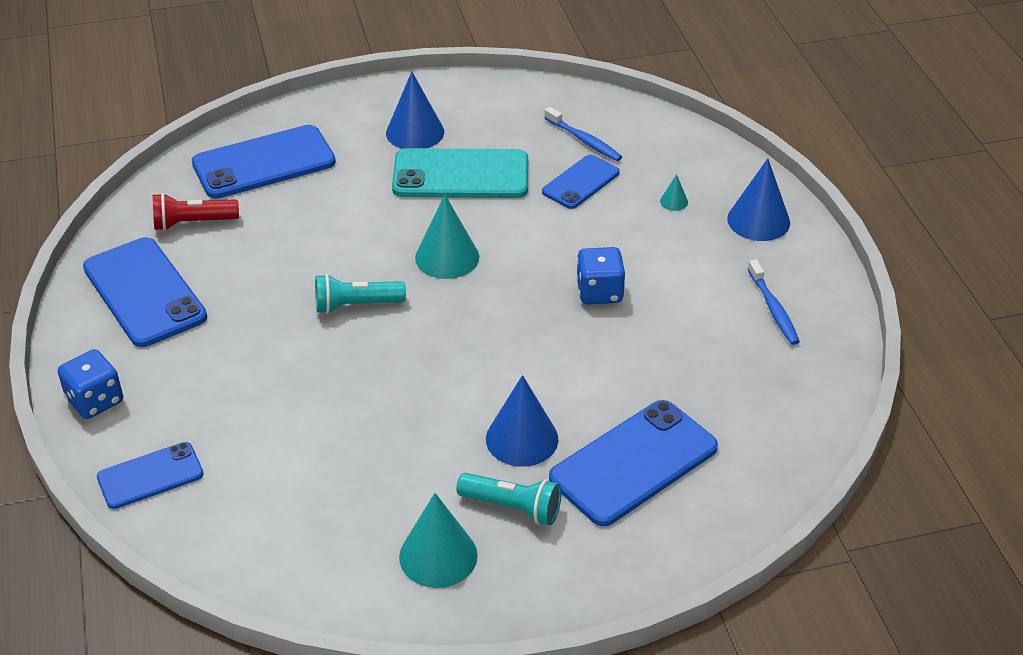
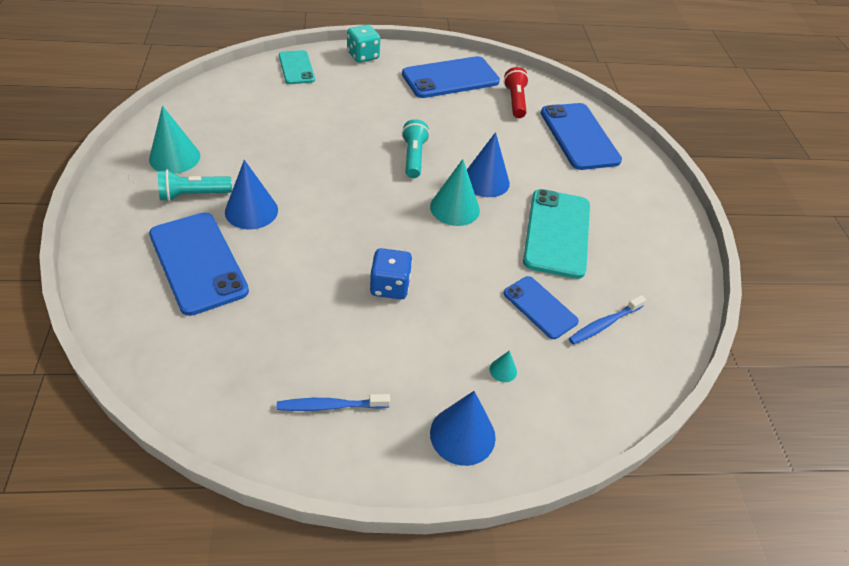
camera: 95 degrees right, 5 degrees up
(95, 401) = (363, 56): blue dice -> turquoise dice
(150, 476) = (296, 68): blue phone -> turquoise phone
(415, 132) = (617, 216): blue cone -> blue cone (485, 181)
(512, 507) = (193, 195): turquoise flashlight -> turquoise flashlight turned 45 degrees clockwise

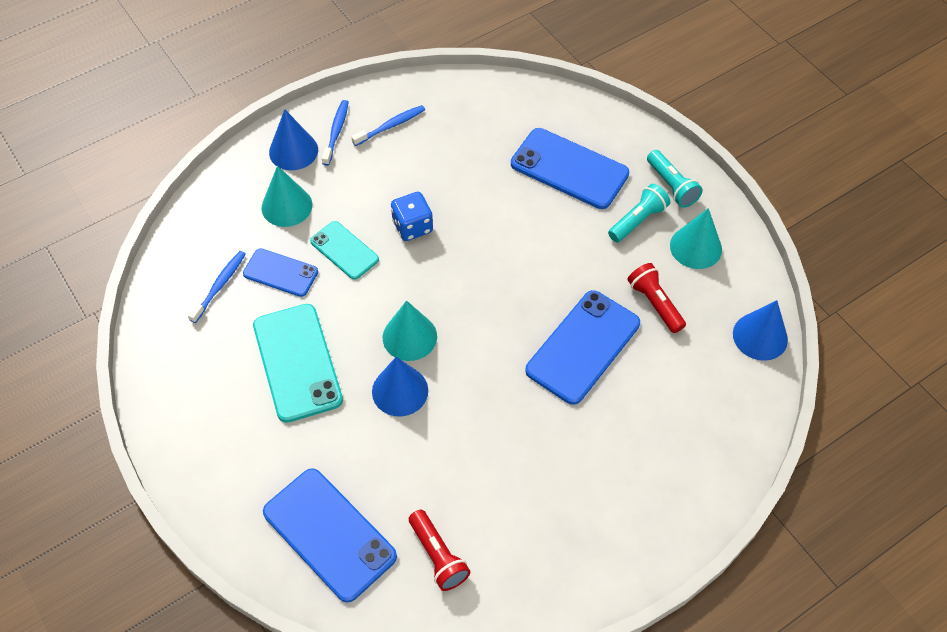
camera: 155 degrees right, 10 degrees up
(250, 142) = (655, 303): none -> red flashlight
(251, 211) = (578, 232): blue cone -> blue cone (760, 336)
(296, 68) = (724, 444): turquoise phone -> turquoise phone (344, 250)
(363, 56) = (676, 523): turquoise dice -> none
(398, 433) = (336, 132): none -> blue toothbrush
(413, 157) = (491, 380): turquoise flashlight -> turquoise flashlight (671, 186)
(450, 78) = (543, 550): blue phone -> blue phone (583, 347)
(503, 370) = (287, 206): turquoise cone -> turquoise cone, size x2.20

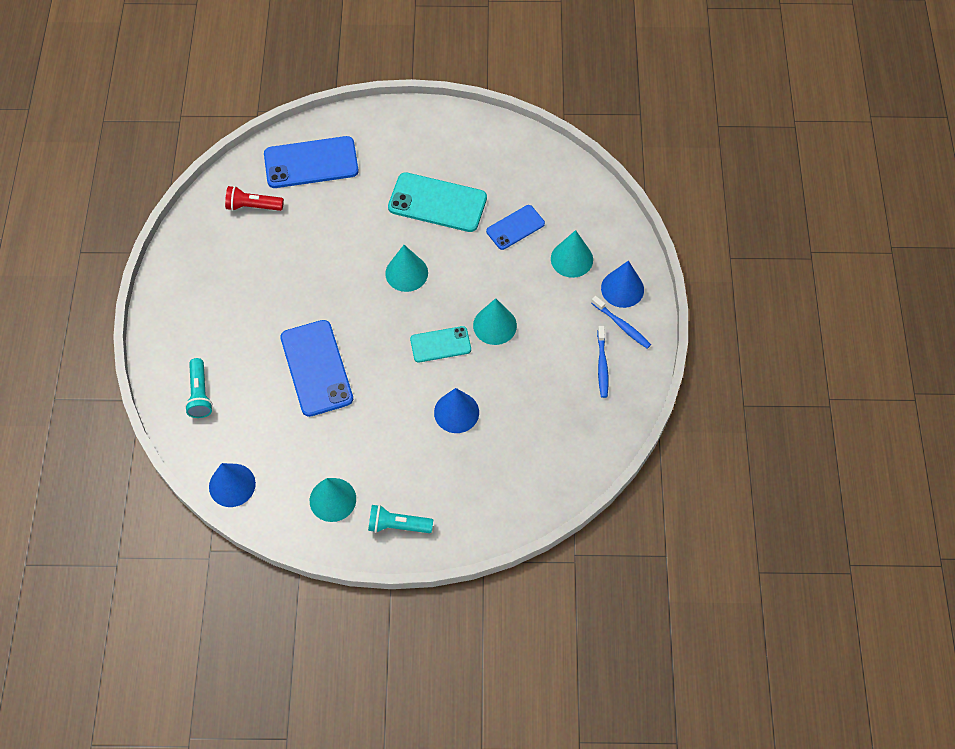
camera: 125 degrees right, 5 degrees up
(219, 286) = (531, 189): blue toothbrush -> none
(344, 250) = (506, 273): turquoise phone -> turquoise phone (440, 344)
(400, 391) = (372, 246): blue cone -> blue cone (456, 412)
(412, 226) = (494, 325): blue dice -> turquoise cone
(569, 169) = (469, 463): blue phone -> none
(637, 220) = (386, 477): turquoise flashlight -> turquoise flashlight (200, 394)
(655, 303) = (311, 436): red flashlight -> none

